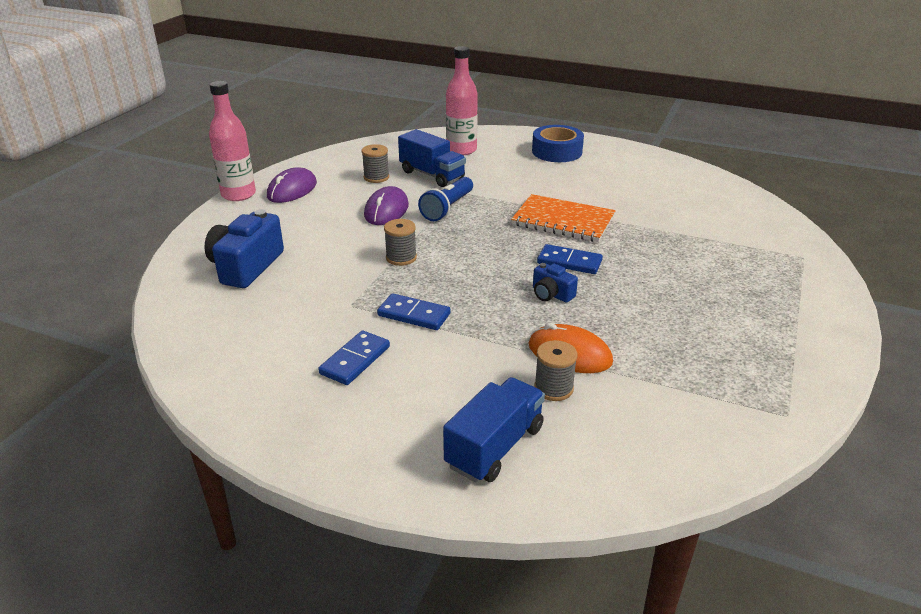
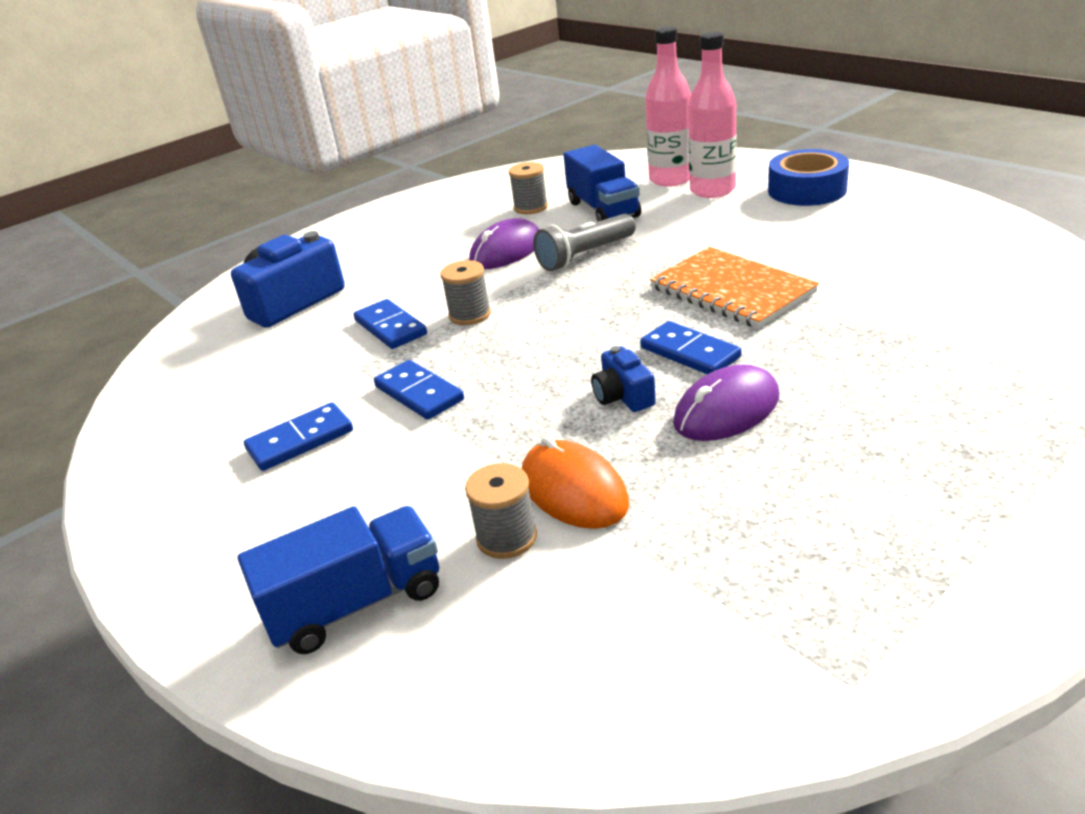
camera: 30 degrees right, 0 degrees up
(238, 194) = (360, 215): pink bottle -> pink bottle (712, 190)
(292, 190) = (421, 215): purple mouse -> purple mouse (726, 410)
(348, 274) = (390, 327): none -> blue domino
(447, 208) = (585, 256): blue flashlight -> grey flashlight

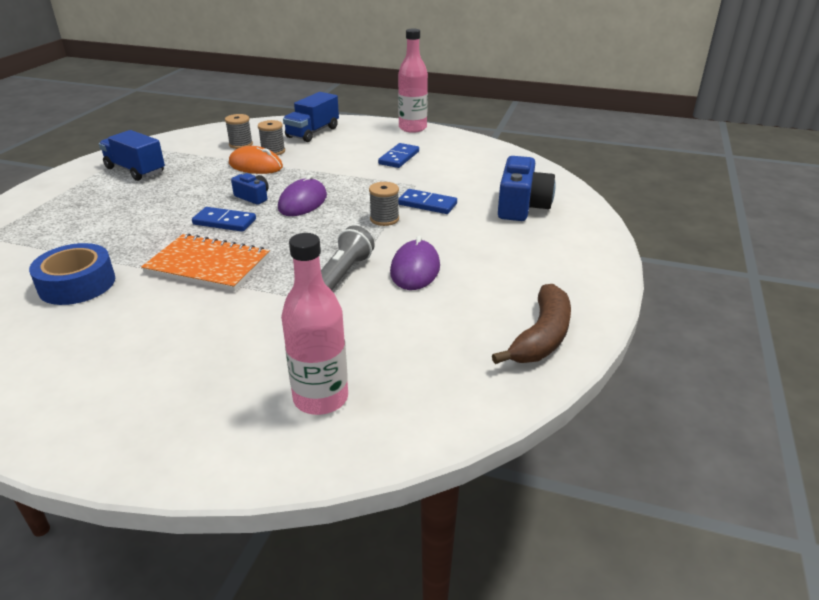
camera: 145 degrees right, 0 degrees up
(419, 393) = (364, 181): blue domino -> none
(474, 191) = (541, 337): none -> brown banana
(531, 207) = (447, 322): grey spool -> grey spool (241, 144)
(603, 209) = (367, 332): blue truck -> blue truck (135, 170)
(712, 190) = (260, 384): pink bottle -> pink bottle (412, 128)
(726, 410) = (195, 200): purple mouse -> purple mouse (302, 202)
(807, 190) = (146, 404): blue tape -> blue tape (77, 284)

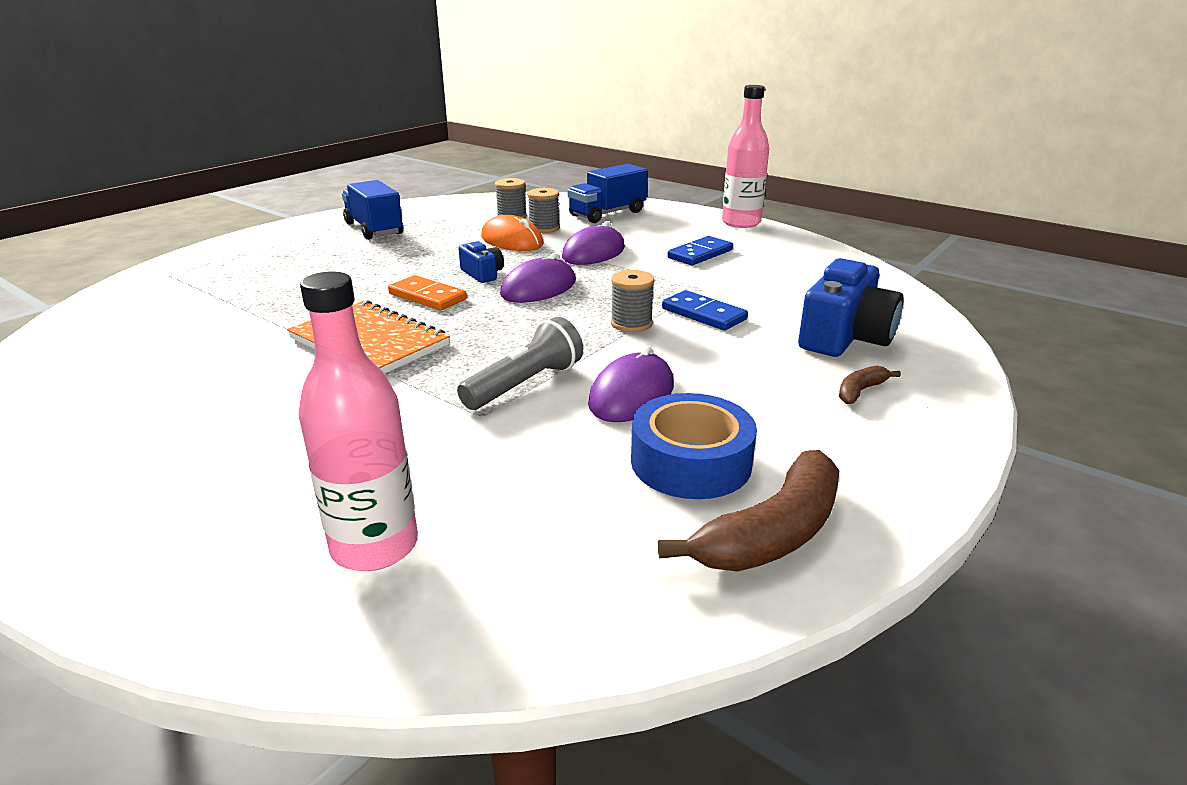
camera: 20 degrees right, 5 degrees down
(77, 284) = (211, 338): blue tape -> blue tape (691, 462)
(224, 222) = (427, 296): blue domino -> orange domino
(323, 167) = (593, 253): none -> purple mouse
(547, 241) = (860, 391): none -> brown banana

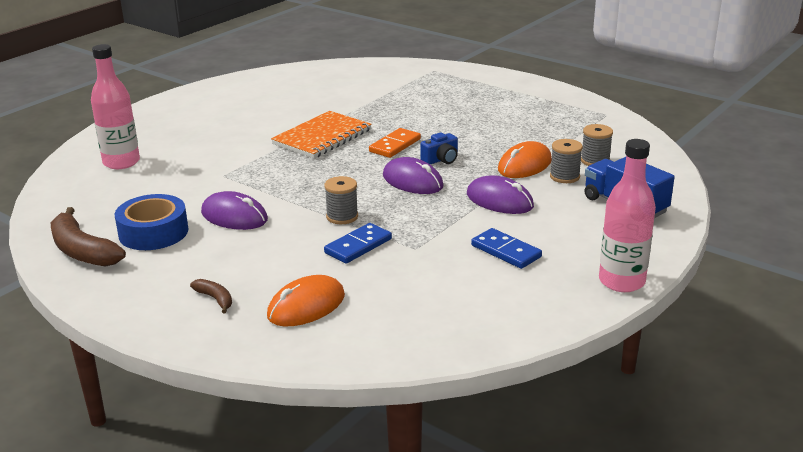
camera: 90 degrees right, 0 degrees up
(374, 229) = (540, 112): blue truck -> none
(525, 384) = (256, 184): grey flashlight -> none
(845, 337) = (306, 306): blue camera -> orange mouse

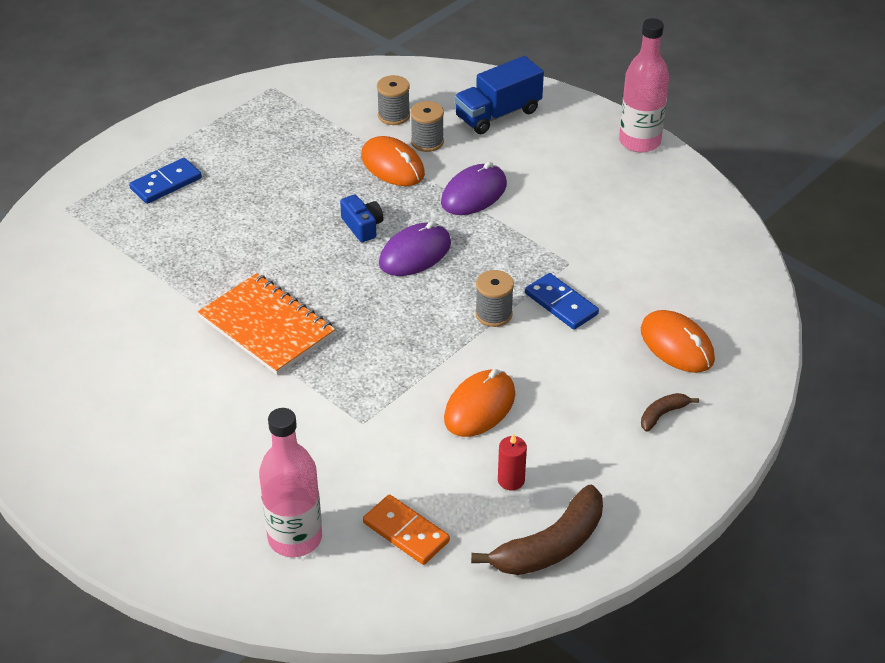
camera: 85 degrees left, 15 degrees up
(153, 232) = (511, 480): blue tape -> red candle
(234, 216) = (479, 406): purple mouse -> orange mouse
(395, 145) = (312, 261): orange domino -> orange domino (406, 532)
(506, 251) = (581, 202): blue domino -> blue domino (166, 183)

